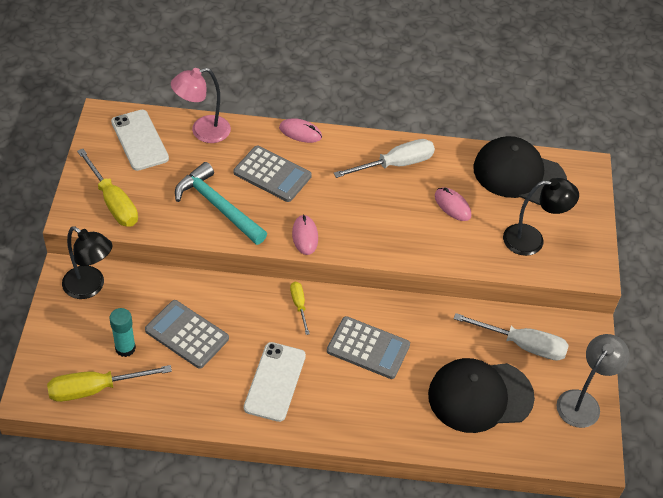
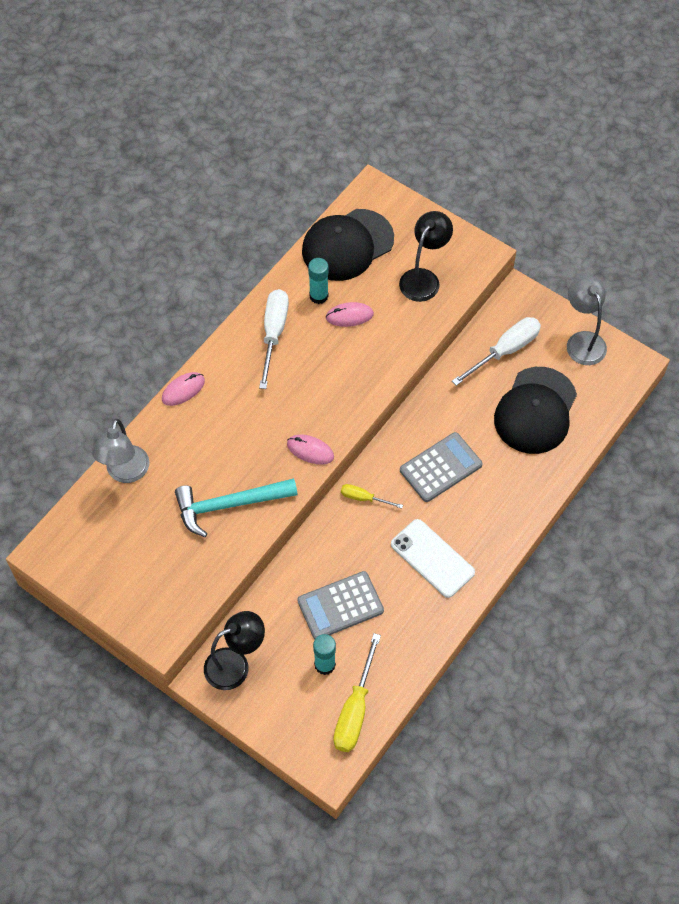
camera: 55 degrees left, 10 degrees up
(113, 202) = (165, 594): yellow screwdriver -> none
(140, 140) = (99, 534): white phone -> none
(203, 131) = (125, 473): pink lamp -> grey lamp
(272, 174) = (220, 440): grey calculator -> none
(454, 177) = (318, 296): none -> turquoise glue stick

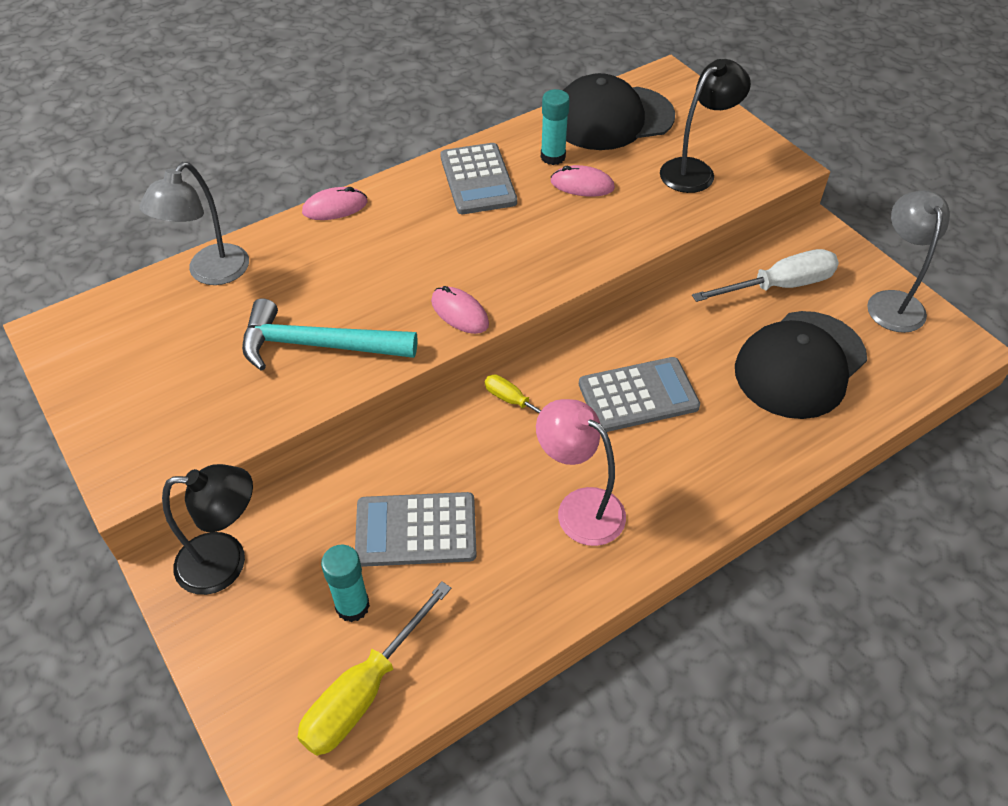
camera: 20 degrees right, 10 degrees down
(273, 334) = (477, 180): white screwdriver -> grey calculator
(432, 558) = (579, 508): white phone -> pink lamp

